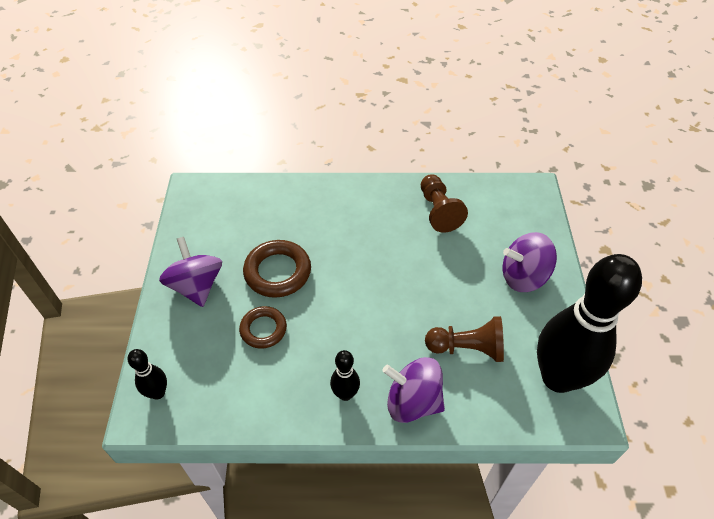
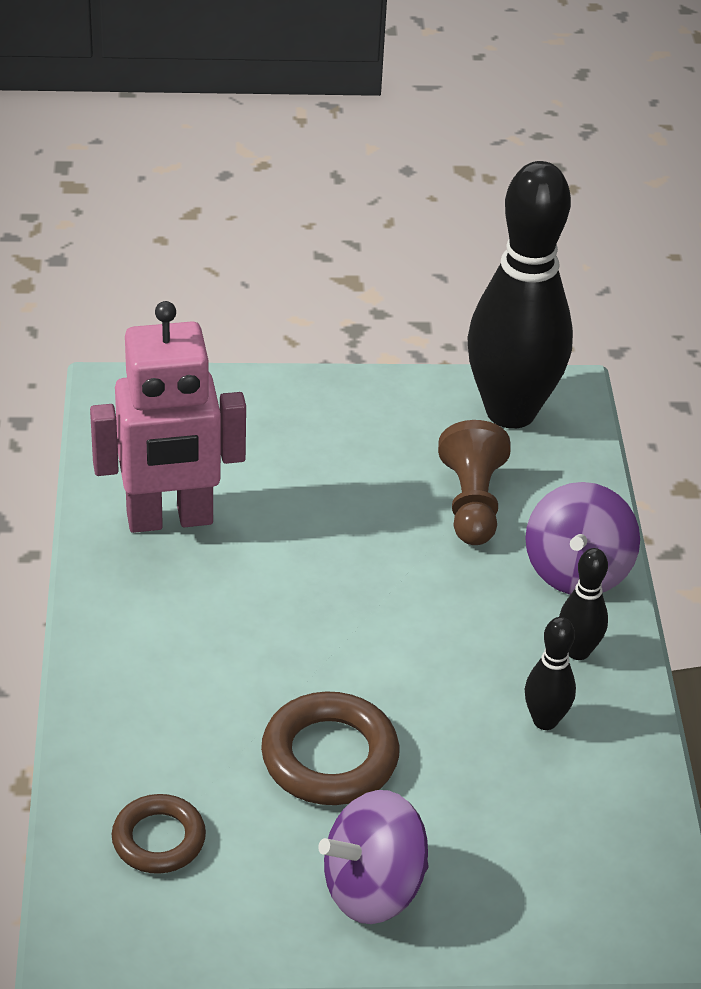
camera: 95 degrees left, 10 degrees down
(158, 393) = (620, 915): black bowling pin -> black bowling pin (545, 720)
(263, 329) = (465, 769): brown ring -> brown ring (158, 839)
(438, 211) = (170, 519): brown pawn -> pink robot
(523, 277) = (323, 426): purple spinning top -> none

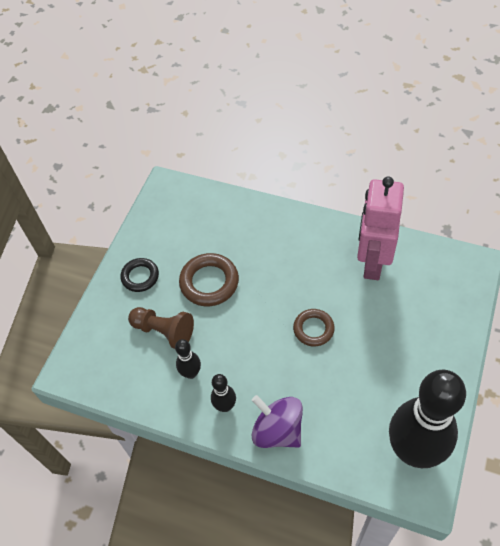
camera: 120 degrees right, 15 degrees up
(158, 839) = (196, 216): brown ring -> brown ring (313, 329)
(373, 888) = (140, 277): purple spinning top -> black ring
(472, 503) = (344, 399): brown pawn -> brown pawn (164, 331)

